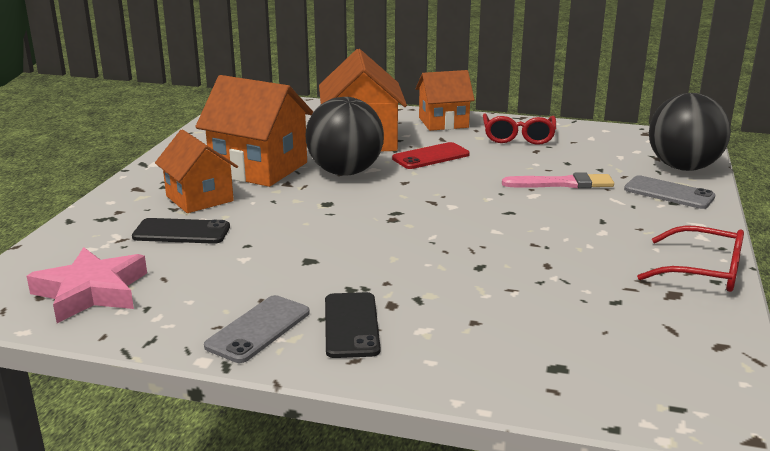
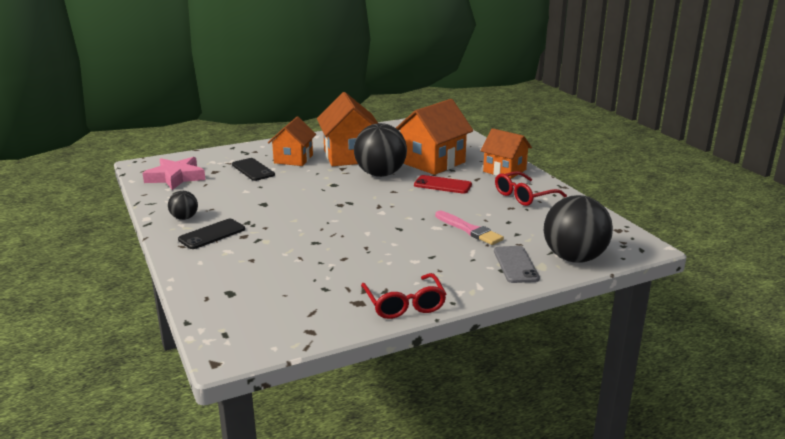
camera: 50 degrees right, 0 degrees up
(258, 329) = (184, 218): grey phone -> black ball

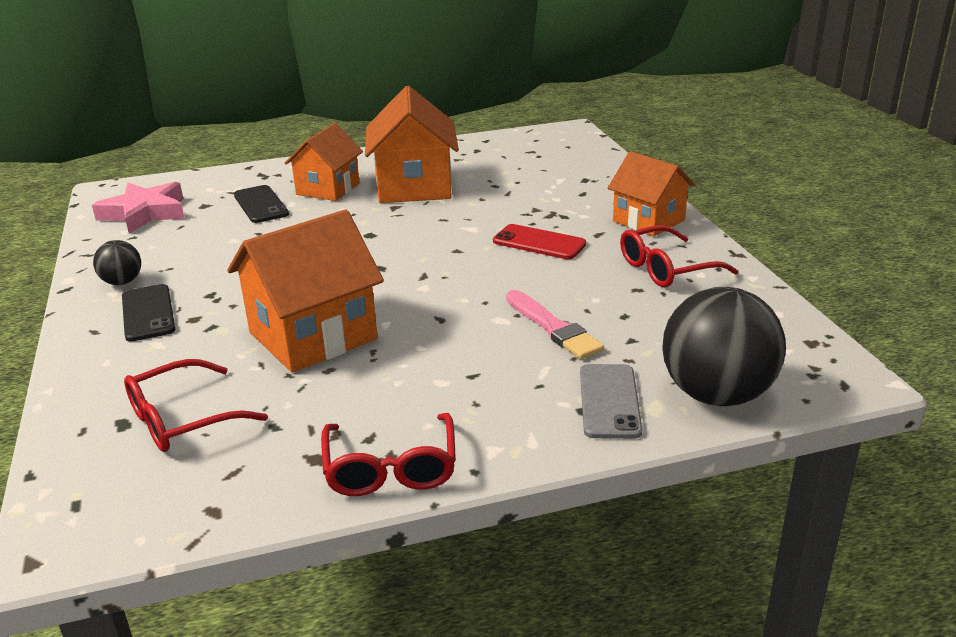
camera: 10 degrees right, 5 degrees up
(212, 234) = (148, 313): black phone -> black phone turned 75 degrees counterclockwise
(267, 288) = (183, 419): none -> red glasses
(380, 174) = (448, 220): black ball -> none
(432, 162) = (537, 202): orange house -> orange house (312, 336)

